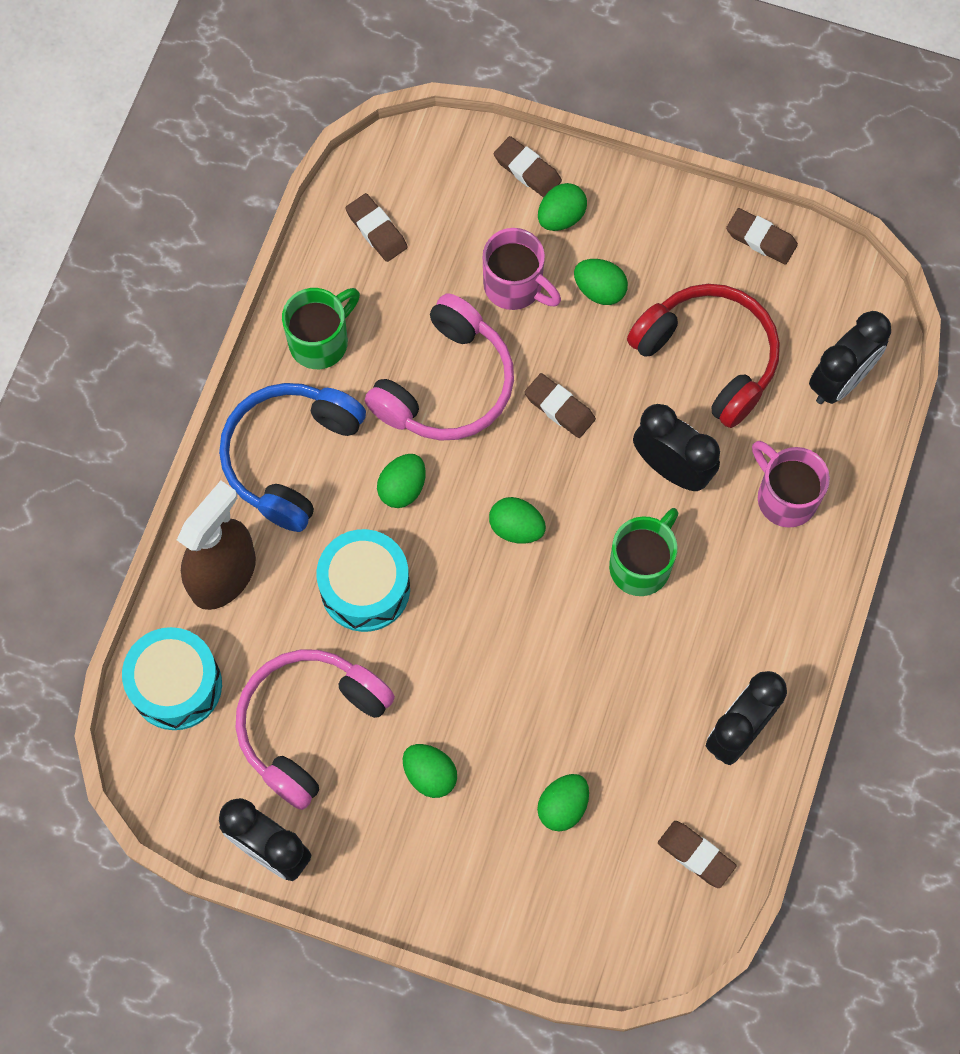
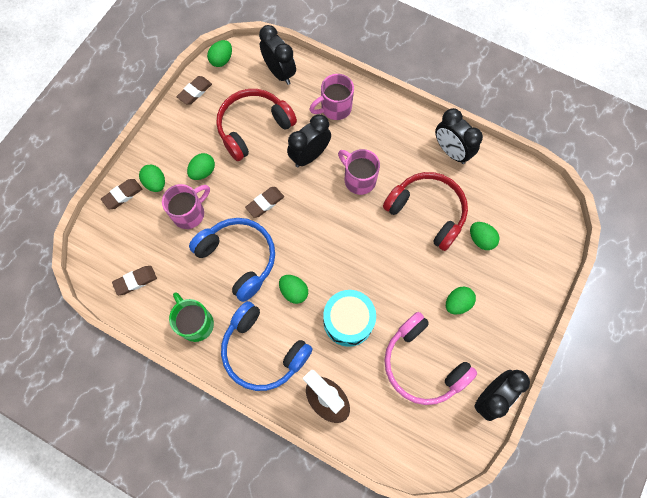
camera: 80 degrees left, 0 degrees up
(176, 685) = (389, 438): turquoise drum -> none
(446, 385) = (239, 258): pink headphones -> blue headphones
(516, 528) = (328, 236): green egg -> green egg (221, 60)
(599, 700) = (427, 212): none -> red headphones
(641, 565) = (359, 179): green mug -> pink mug
(696, 855) = (511, 182): brown eraser -> none

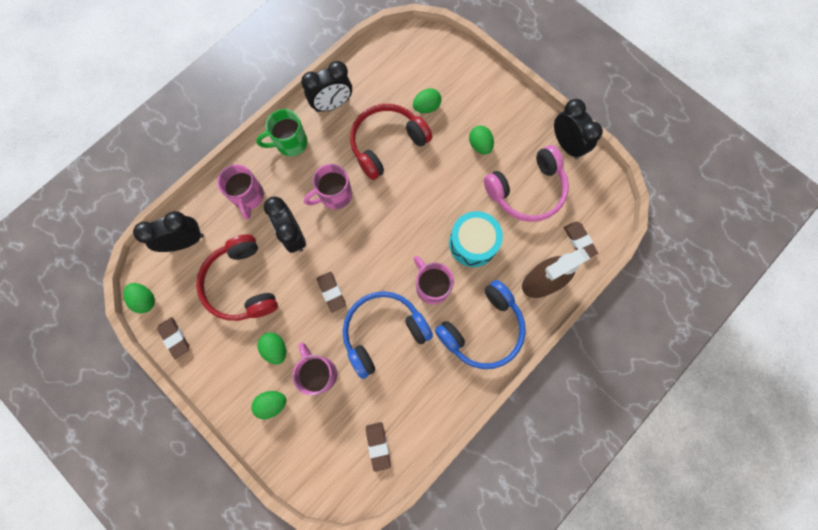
camera: 75 degrees left, 5 degrees up
(123, 195) = (275, 443): brown eraser -> brown eraser (579, 241)
(196, 323) = (439, 390): green mug -> green mug (290, 143)
(294, 291) = (431, 286): green egg -> pink mug

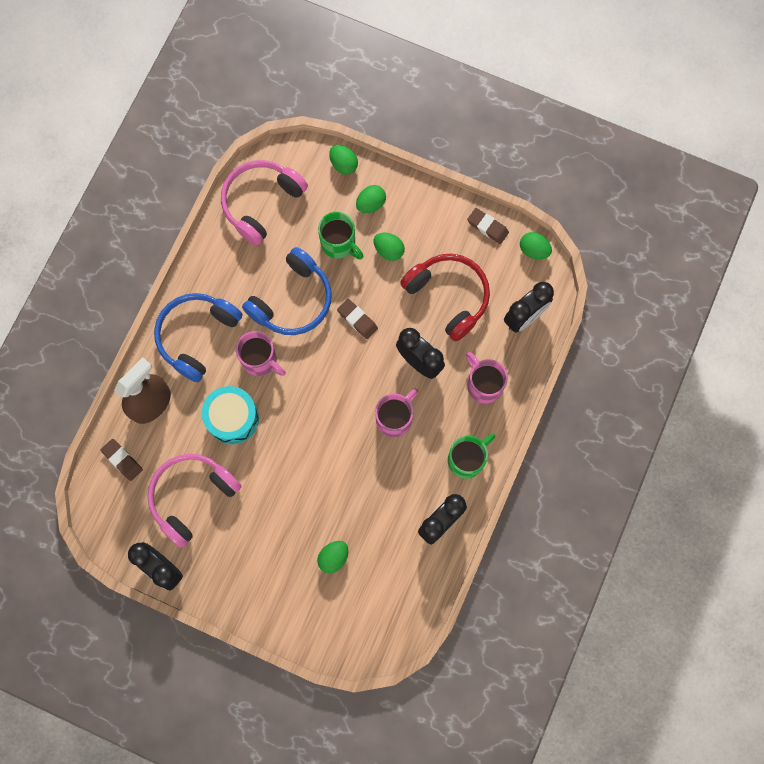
camera: 160 degrees right, 0 degrees up
(319, 372) = (339, 244): pink mug -> green mug
(378, 445) = (261, 203): brown eraser -> pink headphones
(387, 144) = (361, 496): red headphones -> none
(480, 145) = (258, 532): green egg -> green egg (343, 164)

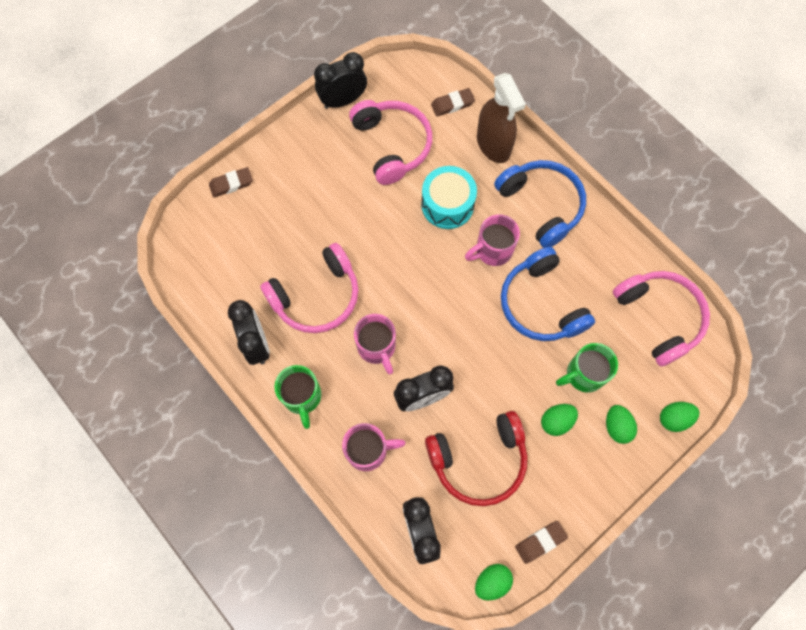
camera: 115 degrees right, 5 degrees down
(333, 557) = (277, 236): green egg -> none
(357, 320) = (494, 356): brown eraser -> brown eraser (231, 184)
(373, 492) = (316, 296): none -> pink headphones

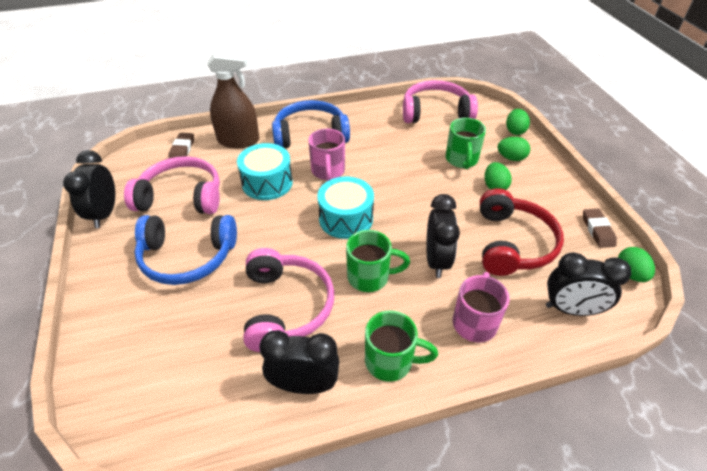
camera: 65 degrees left, 25 degrees down
(231, 184) = (96, 339): brown eraser -> none
(377, 347) = (370, 277): pink mug -> green mug
(436, 297) = (346, 219): none -> turquoise drum
(541, 304) = (391, 162): blue headphones -> blue headphones (187, 257)

